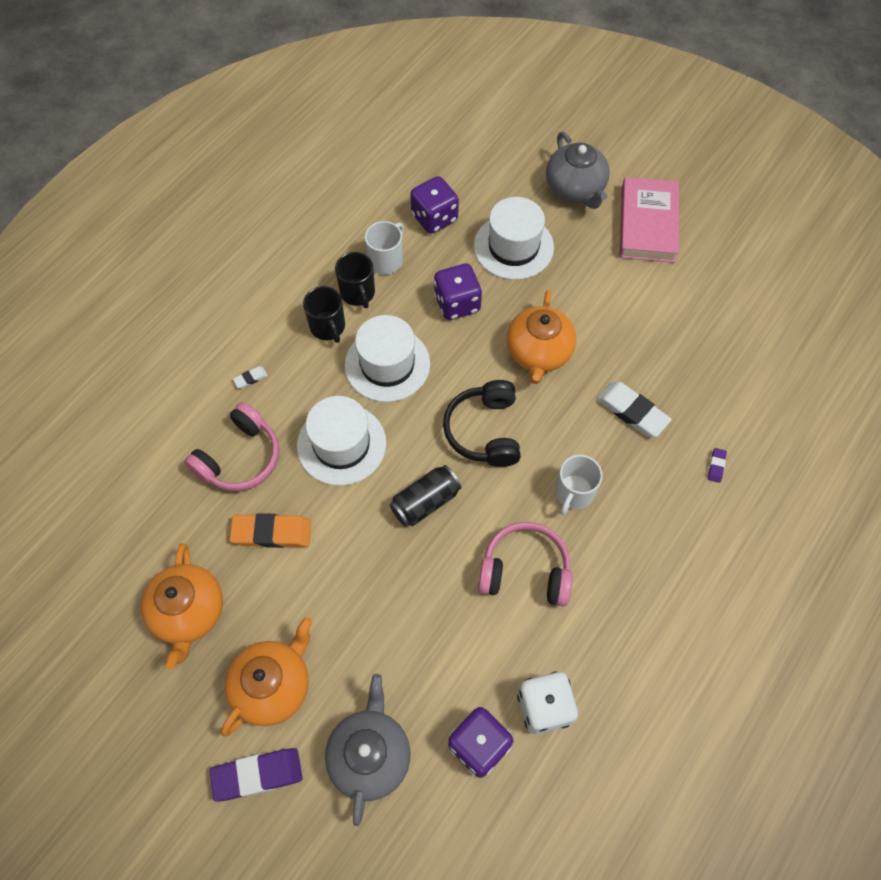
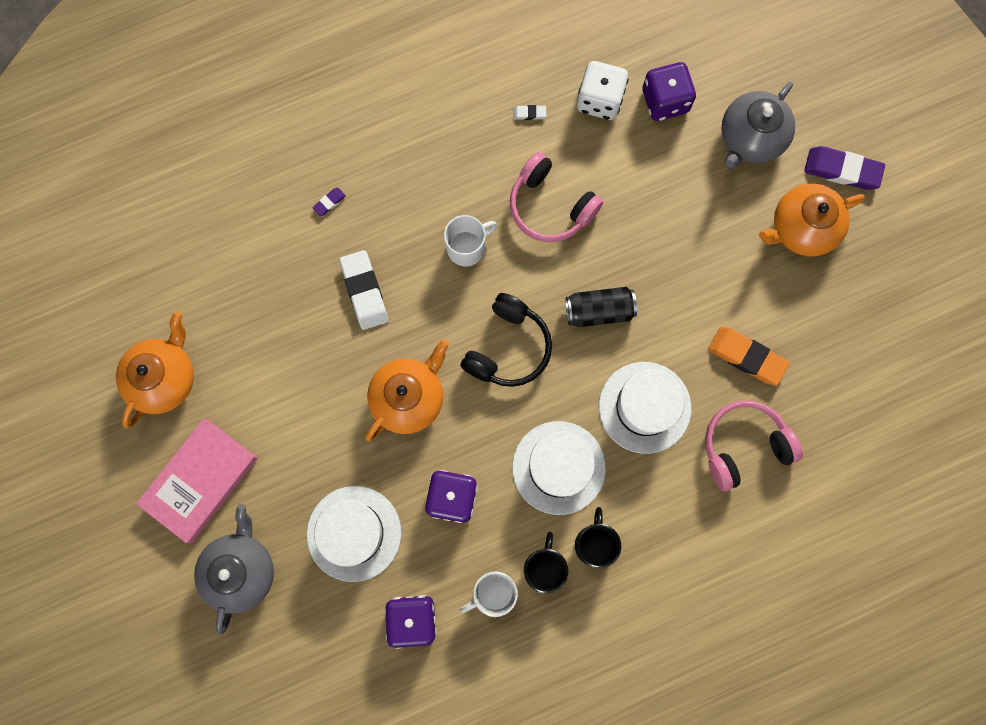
camera: 150 degrees left, 15 degrees up
(189, 612) = (846, 325): orange teapot -> orange teapot (164, 378)
(251, 378) = (697, 527): white eraser -> white eraser (529, 113)

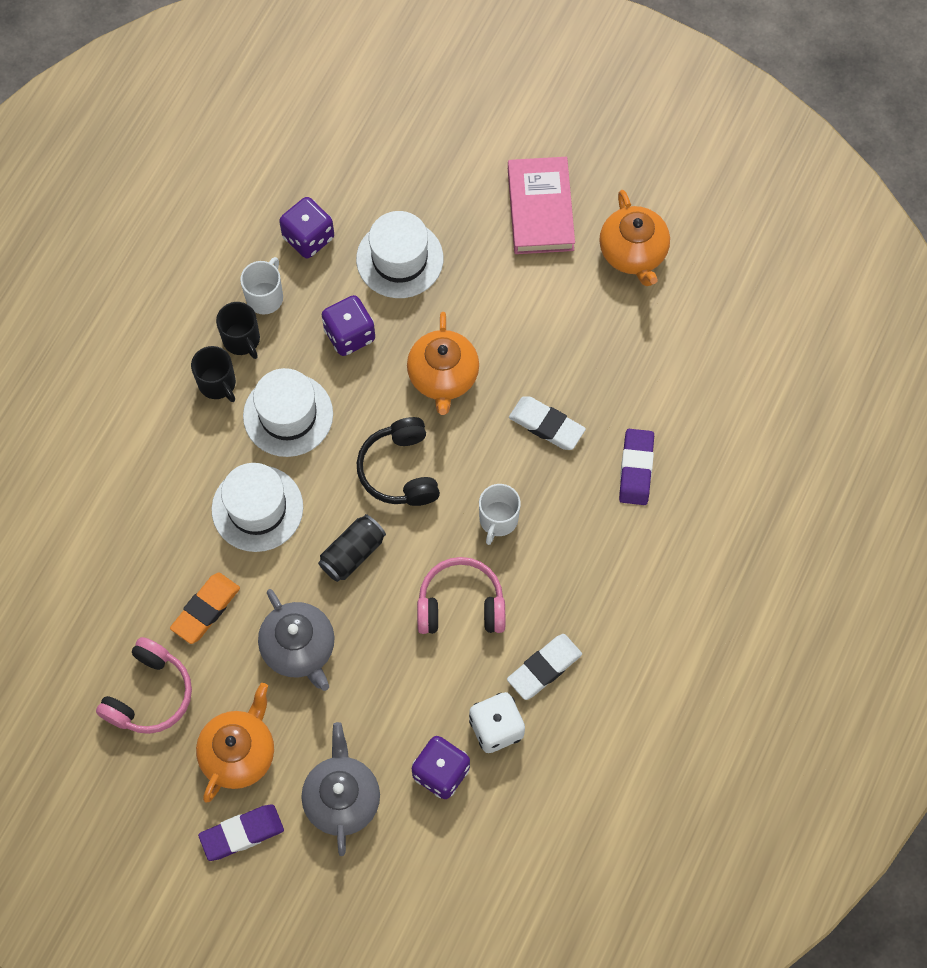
camera: 140 degrees right, 10 degrees down
(241, 570) = (457, 178): grey teapot -> grey teapot (299, 648)
(329, 202) = (636, 469): purple eraser -> purple eraser, size x2.19
(529, 113) = (544, 668): white eraser -> white eraser, size x2.19
(744, 446) = (157, 539): pink headphones -> pink headphones (149, 694)
(746, 357) = (206, 610): orange eraser -> orange eraser turned 45 degrees counterclockwise

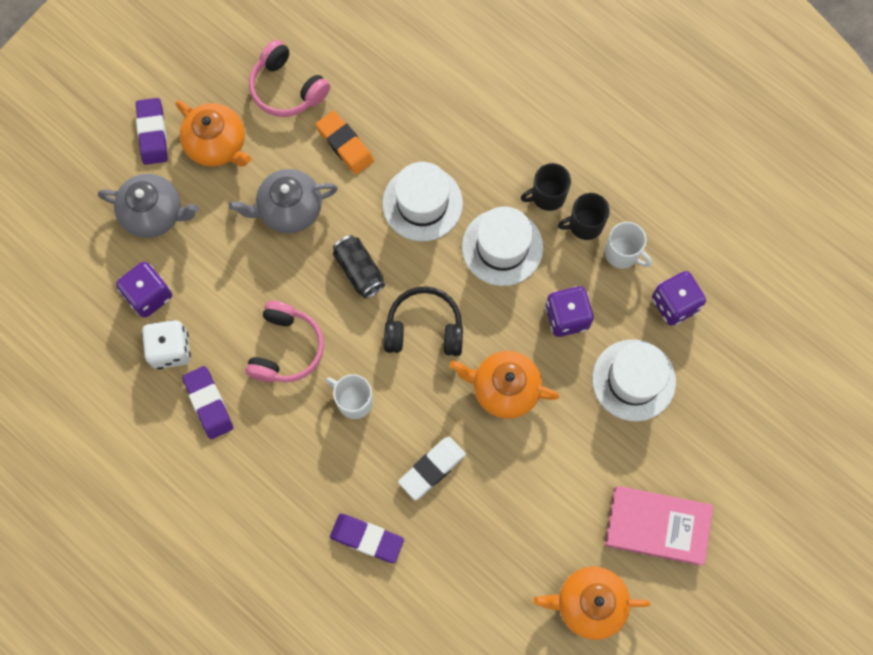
camera: 105 degrees right, 5 degrees up
(544, 668) = (208, 403): white eraser -> purple eraser

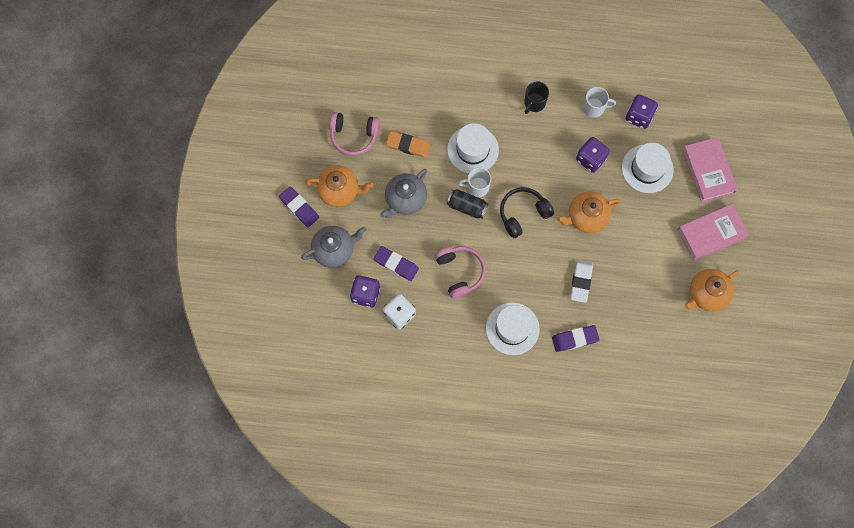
camera: 35 degrees left, 0 degrees up
(208, 403) = (441, 328): purple eraser -> purple eraser (396, 264)
(354, 401) = (515, 275): white mug -> white mug (477, 187)
(502, 247) = (531, 145): white hat -> white hat (512, 328)
(584, 224) = (564, 105): black mug -> none
(716, 439) = (708, 171): none -> pink book

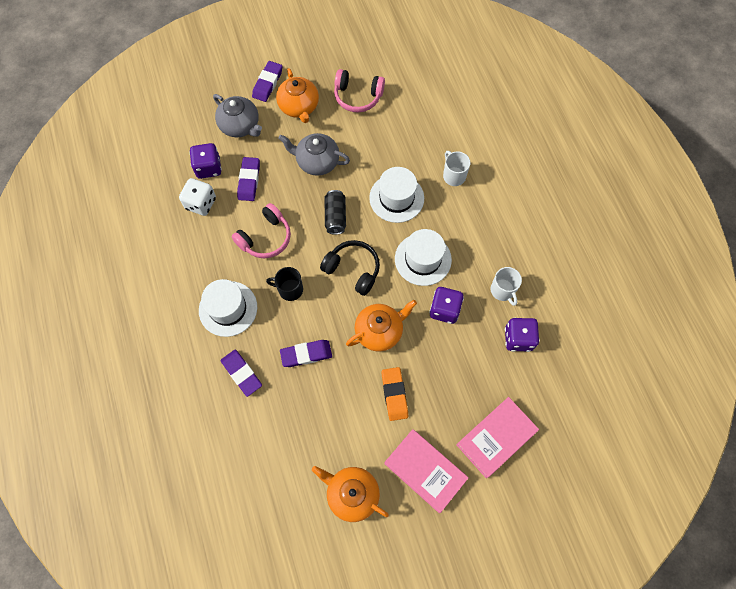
camera: 65 degrees right, 5 degrees down
(354, 136) = (358, 96): pink headphones -> pink headphones turned 60 degrees counterclockwise
(408, 145) = (371, 143): orange eraser -> orange eraser (394, 394)
(477, 187) = (360, 217): white mug -> white mug (454, 176)
(534, 103) = (475, 232): black mug -> black mug (290, 289)
(581, 282) = (306, 354): white eraser -> purple eraser
(586, 217) = (379, 331): orange teapot -> orange teapot turned 105 degrees clockwise
(647, 168) = (464, 371): white hat -> white hat (423, 259)

